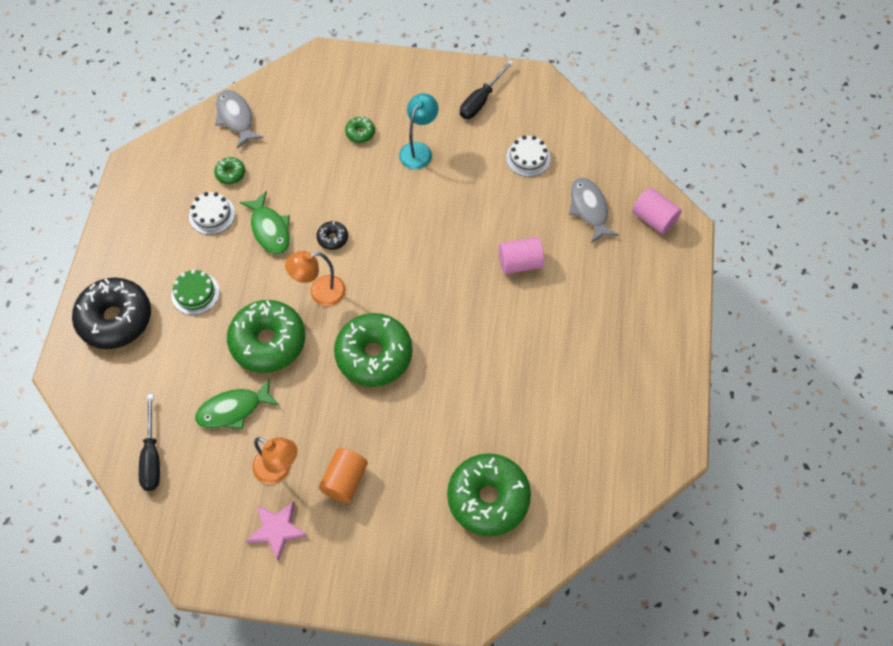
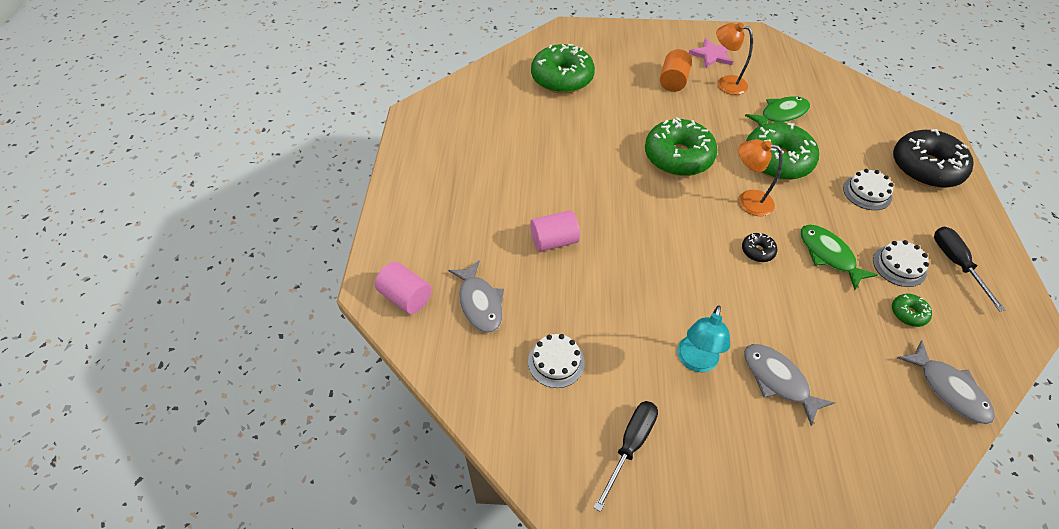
camera: 175 degrees right, 10 degrees down
(152, 456) = (827, 85): black screwdriver -> black screwdriver (956, 264)
(195, 293) = (867, 192): green cake -> white cake
(320, 293) = (748, 201): orange lamp -> orange lamp turned 135 degrees counterclockwise
(360, 133) = (778, 380): green donut -> grey fish

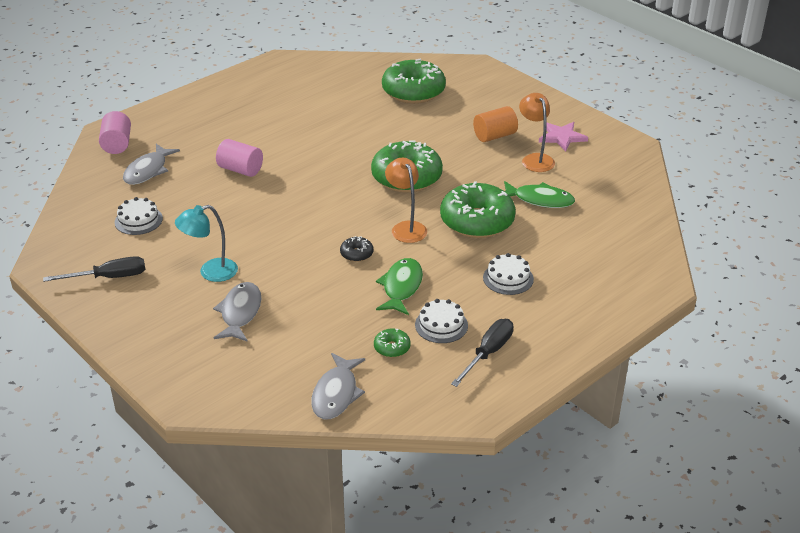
camera: 45 degrees right, 15 degrees down
(925, 168) = (593, 296): black donut -> none

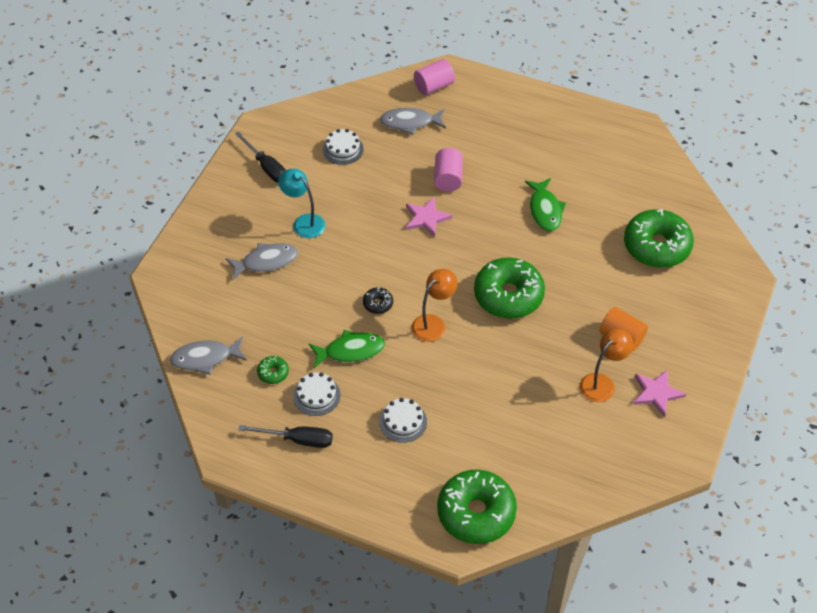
camera: 65 degrees right, 15 degrees up
(276, 195) = (426, 218): none -> pink star
(477, 221) = (473, 371): green donut -> green donut (476, 513)
(539, 200) = (535, 408): green fish -> green fish (545, 210)

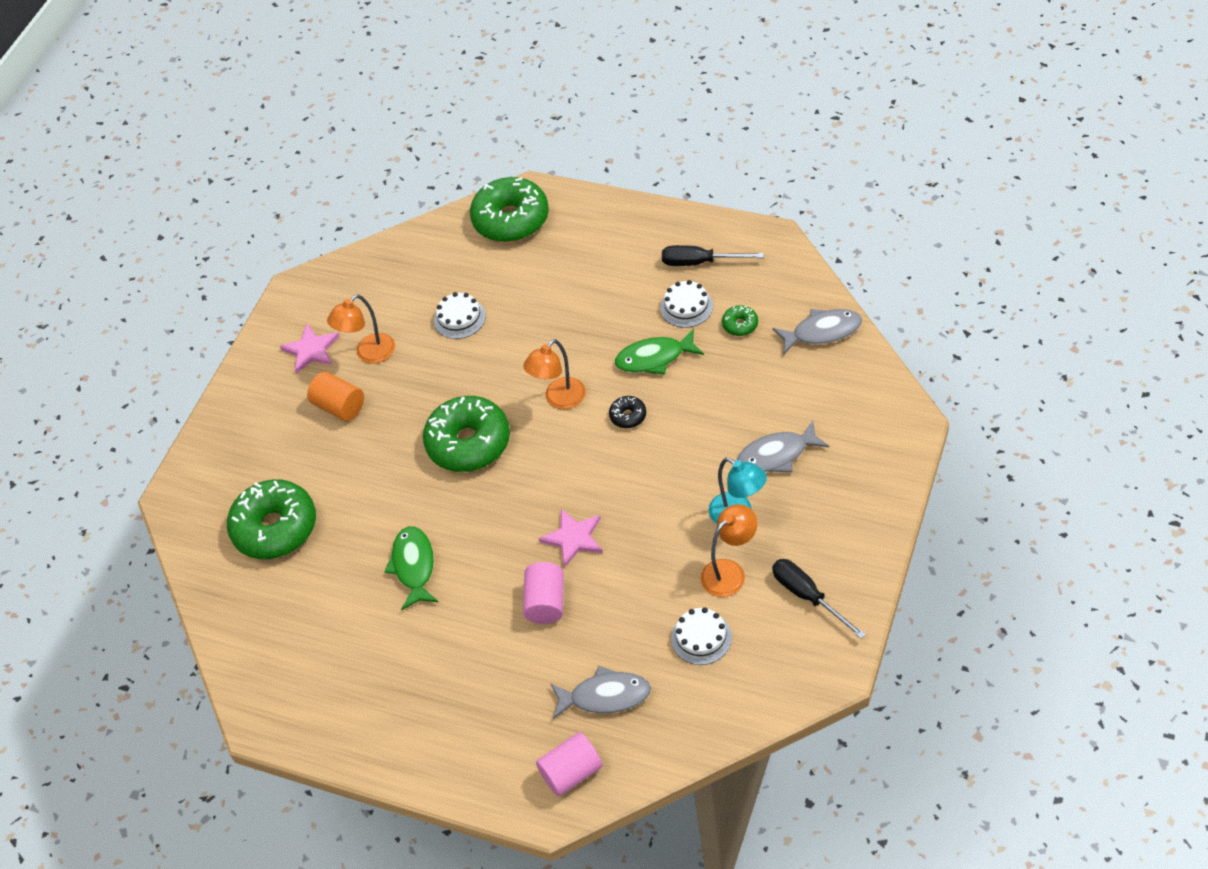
camera: 175 degrees left, 0 degrees up
(316, 186) = (730, 572): none -> orange lamp
(403, 421) = (589, 291): white cake -> white cake (459, 318)

